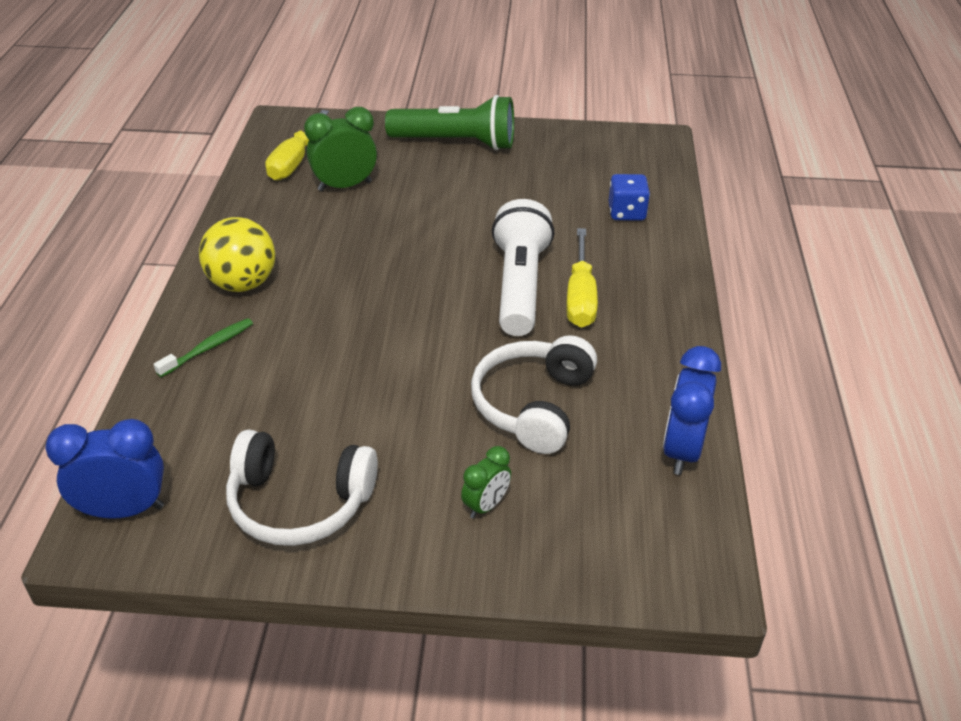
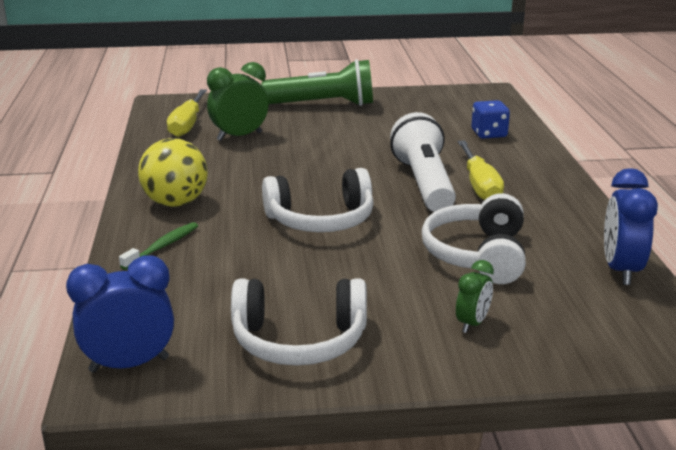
camera: 10 degrees left, 15 degrees down
(385, 329) = (321, 220): none -> white headphones

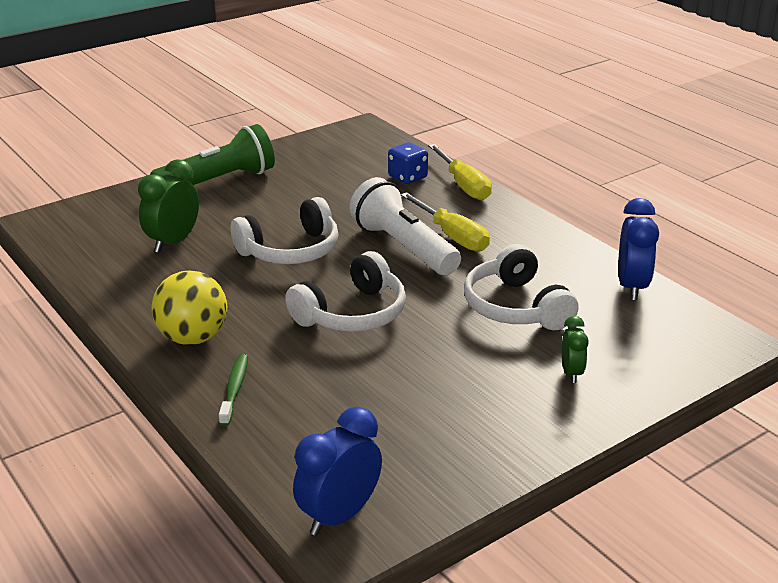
camera: 30 degrees left, 5 degrees up
(187, 125) = (100, 242): yellow screwdriver -> yellow screwdriver (464, 185)
(299, 341) = (456, 438): white headphones -> white headphones (290, 250)
(621, 270) = (631, 287): blue clock -> blue clock turned 150 degrees counterclockwise

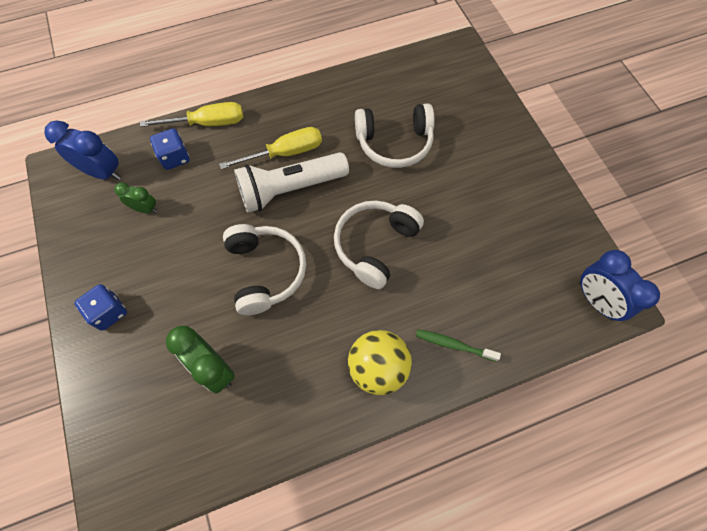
camera: 75 degrees left, 35 degrees up
(219, 181) = (109, 312): green flashlight -> blue dice
(352, 314) = (375, 245): white headphones -> white headphones turned 120 degrees counterclockwise
(571, 373) = (475, 137): green clock -> green clock (145, 209)
(631, 287) = (388, 73): blue clock -> blue clock (103, 172)

